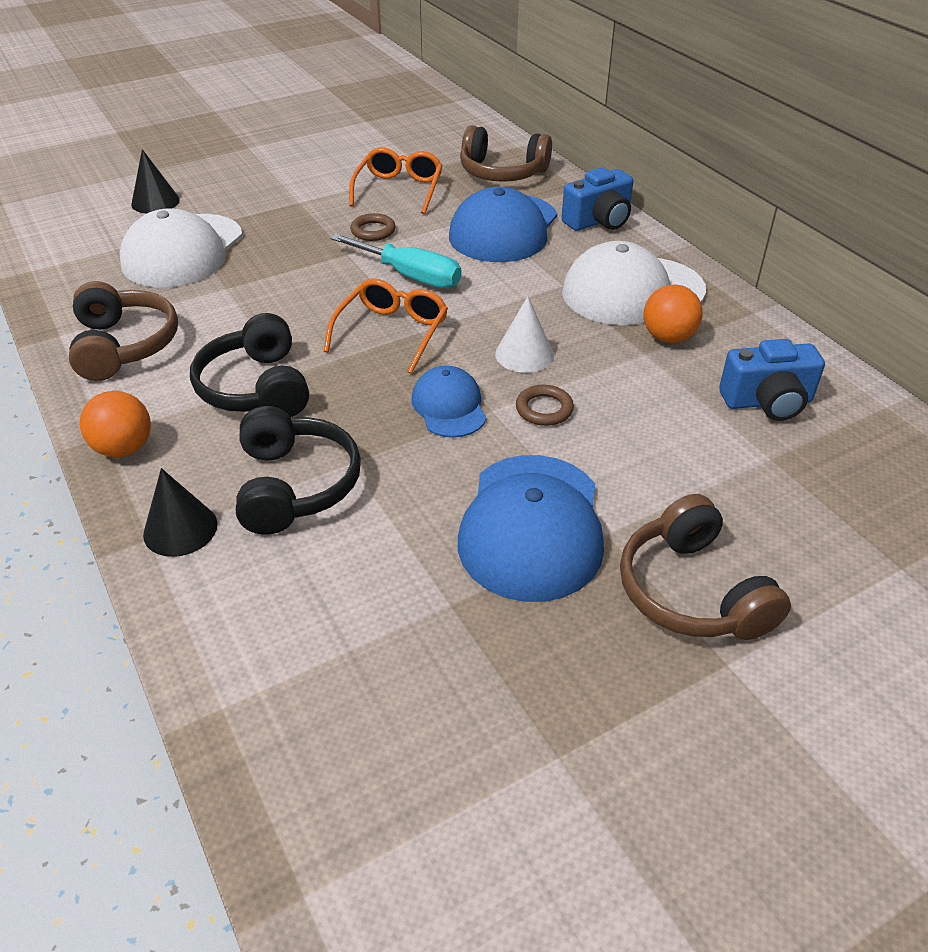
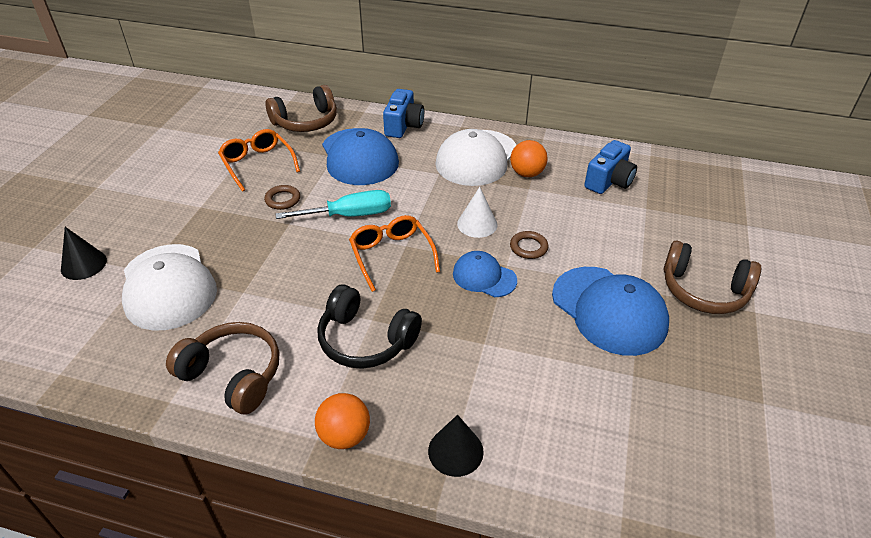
camera: 45 degrees left, 0 degrees up
(295, 485) = (476, 377): black headphones -> none

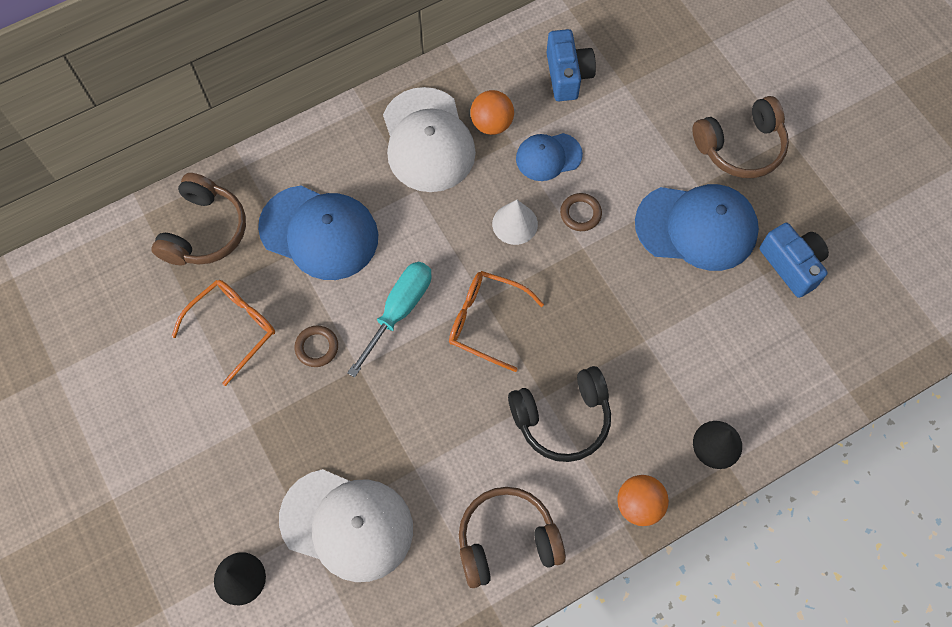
camera: 45 degrees left, 25 degrees up
(257, 164) = (233, 328): orange glasses -> orange glasses turned 120 degrees clockwise
(403, 126) = (310, 153): blue camera -> blue camera (792, 265)
(484, 277) = (580, 277): blue cap -> blue cap (548, 157)

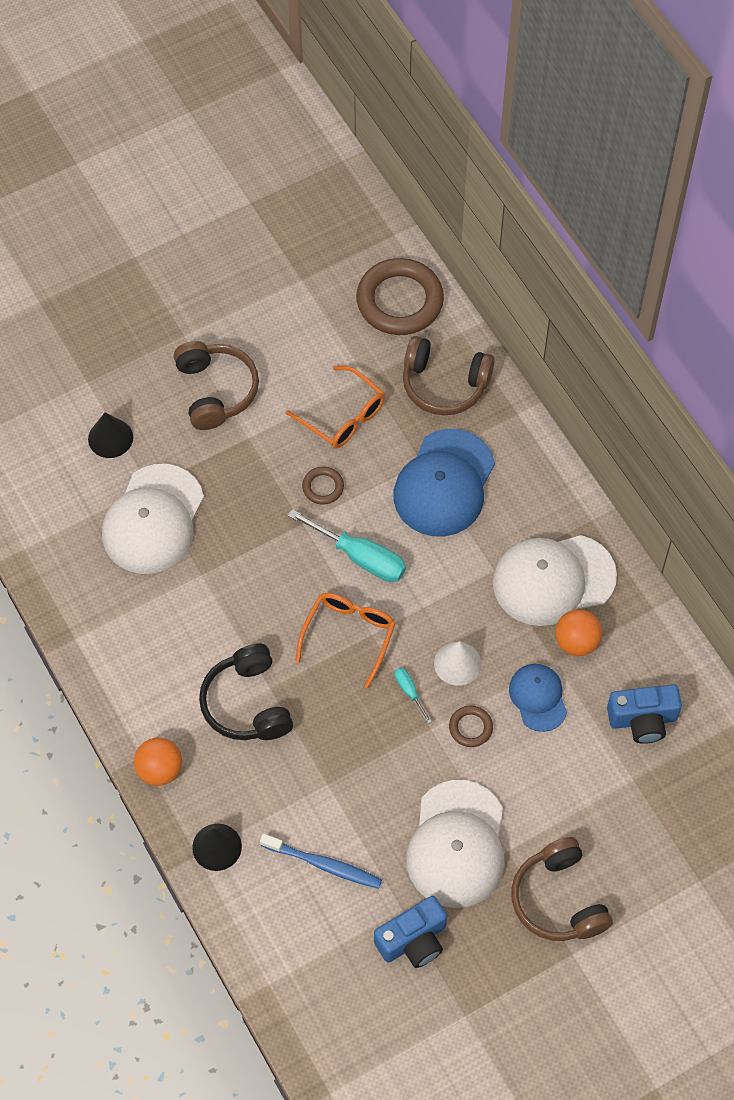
camera: 90 degrees right, 5 degrees down
(98, 272) = (399, 301): none -> brown ring
(507, 540) = (132, 652): brown headphones -> brown headphones (216, 391)
(545, 266) = (409, 691): none -> turquoise screwdriver
(696, 227) = (457, 844): blue cap -> white cap
(726, 344) = (323, 864): none -> blue toothbrush

